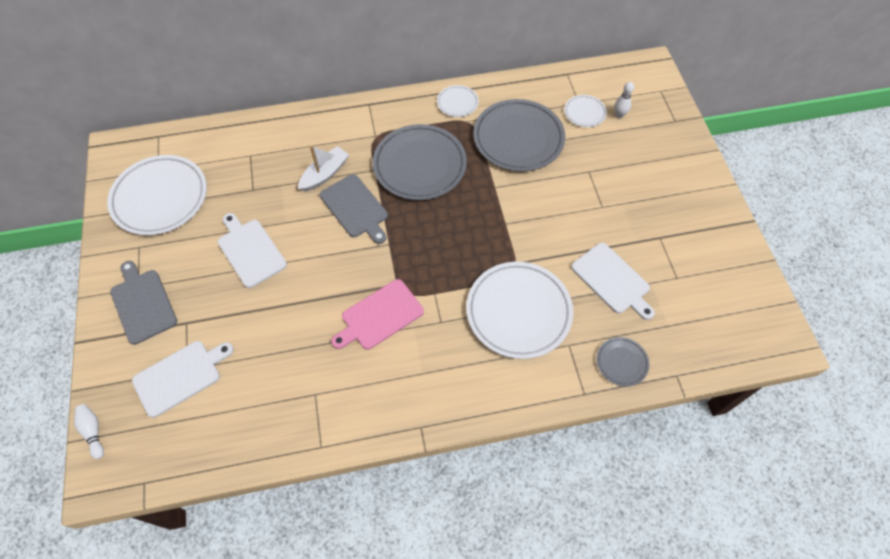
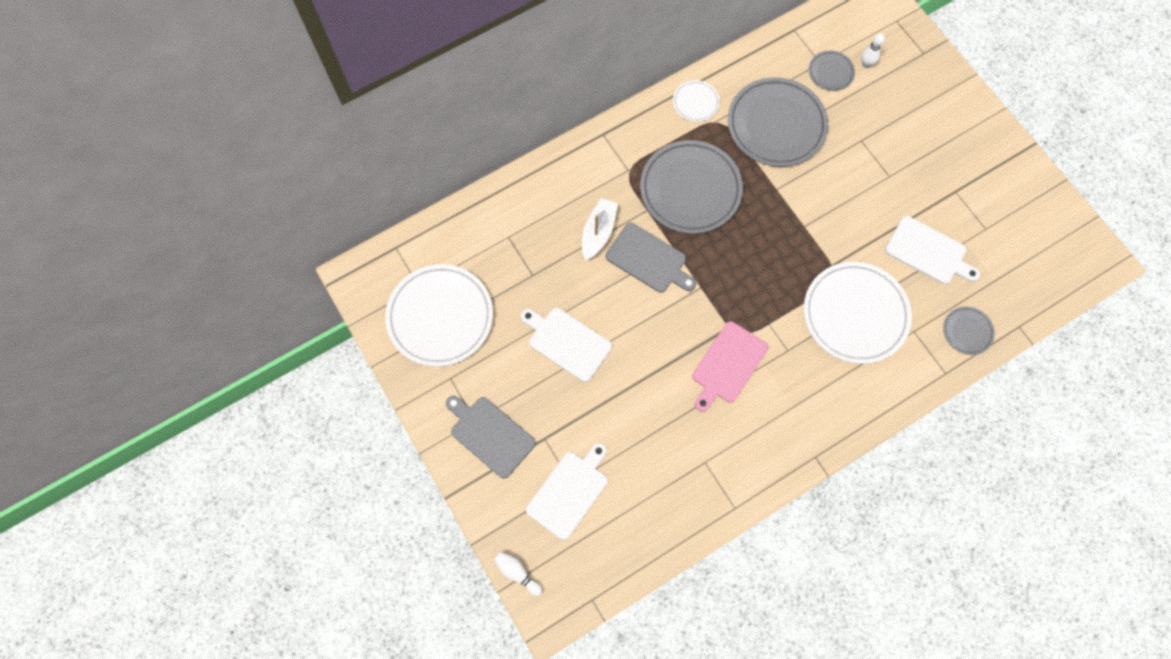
camera: 20 degrees left, 10 degrees up
(584, 112) = (830, 72): white plate -> grey plate

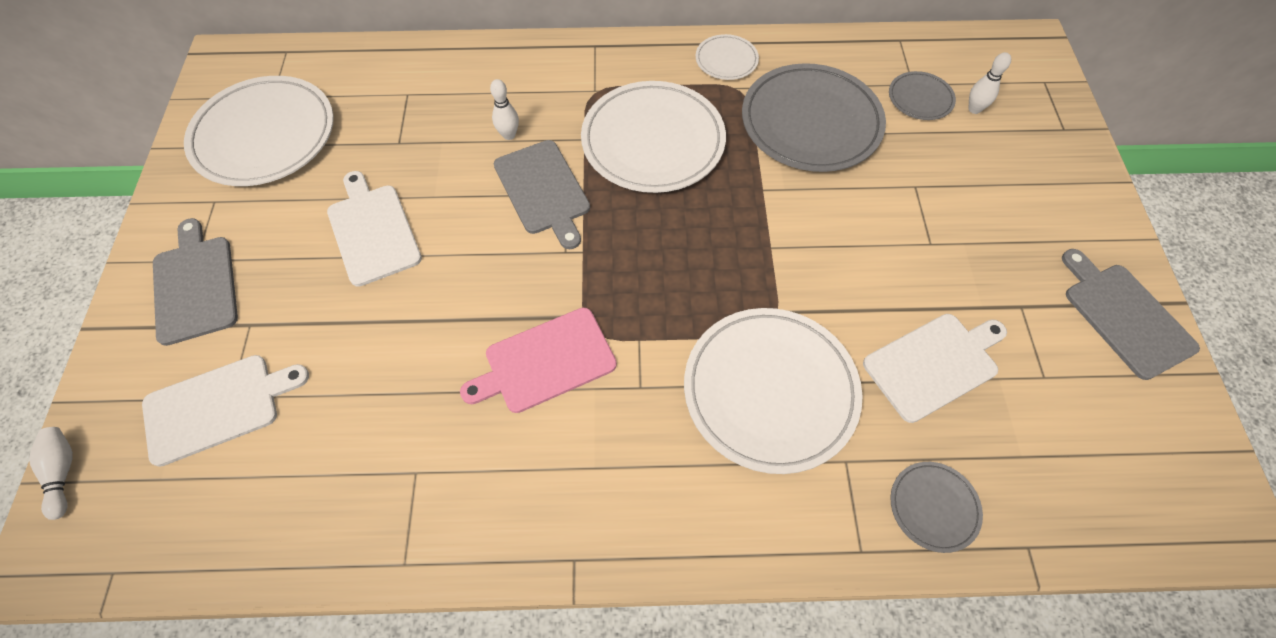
camera: 30 degrees right, 10 degrees down
(598, 232) = (509, 135): white boat -> white bowling pin
(690, 189) = (653, 141): grey plate -> white plate
(928, 252) = (934, 364): white cutting board -> white cutting board turned 90 degrees counterclockwise
(1009, 169) = (1124, 316): none -> grey cutting board

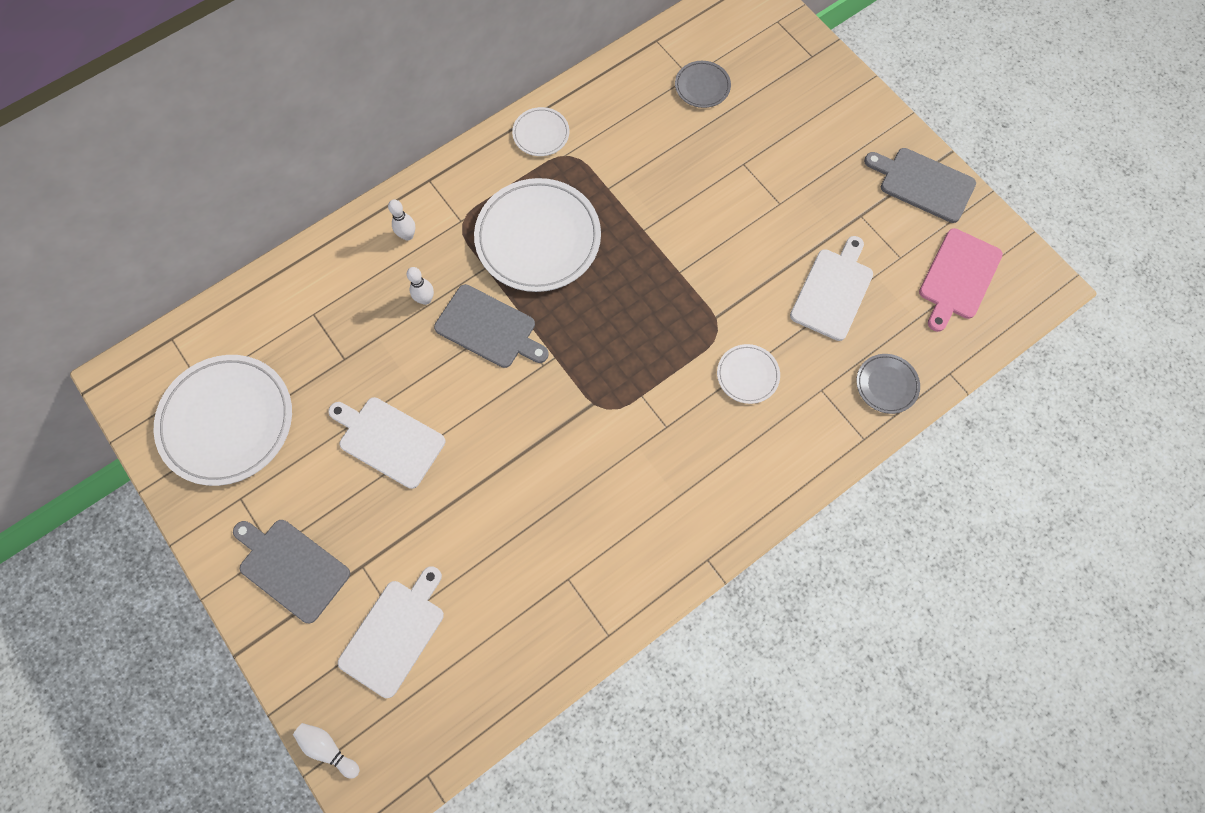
camera: 35 degrees left, 10 degrees up
(545, 362) = (592, 452): pink cutting board -> pink cutting board (958, 277)
(770, 391) = (747, 375): white plate -> white plate, size x0.47
(811, 122) = (639, 153): grey plate -> none
(974, 109) = (744, 74): white bowling pin -> white bowling pin (408, 235)

